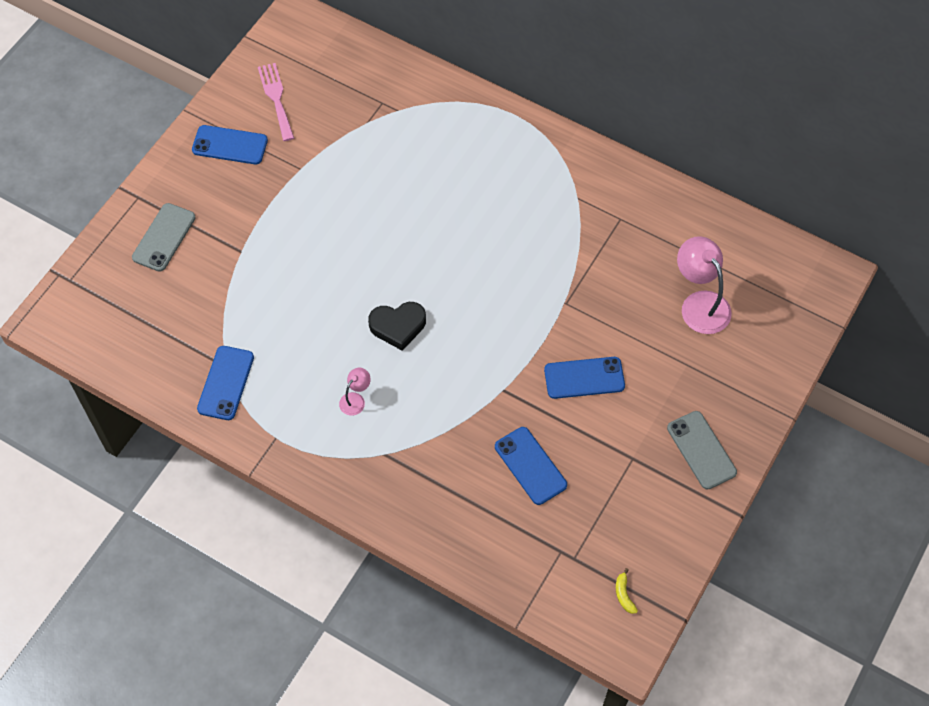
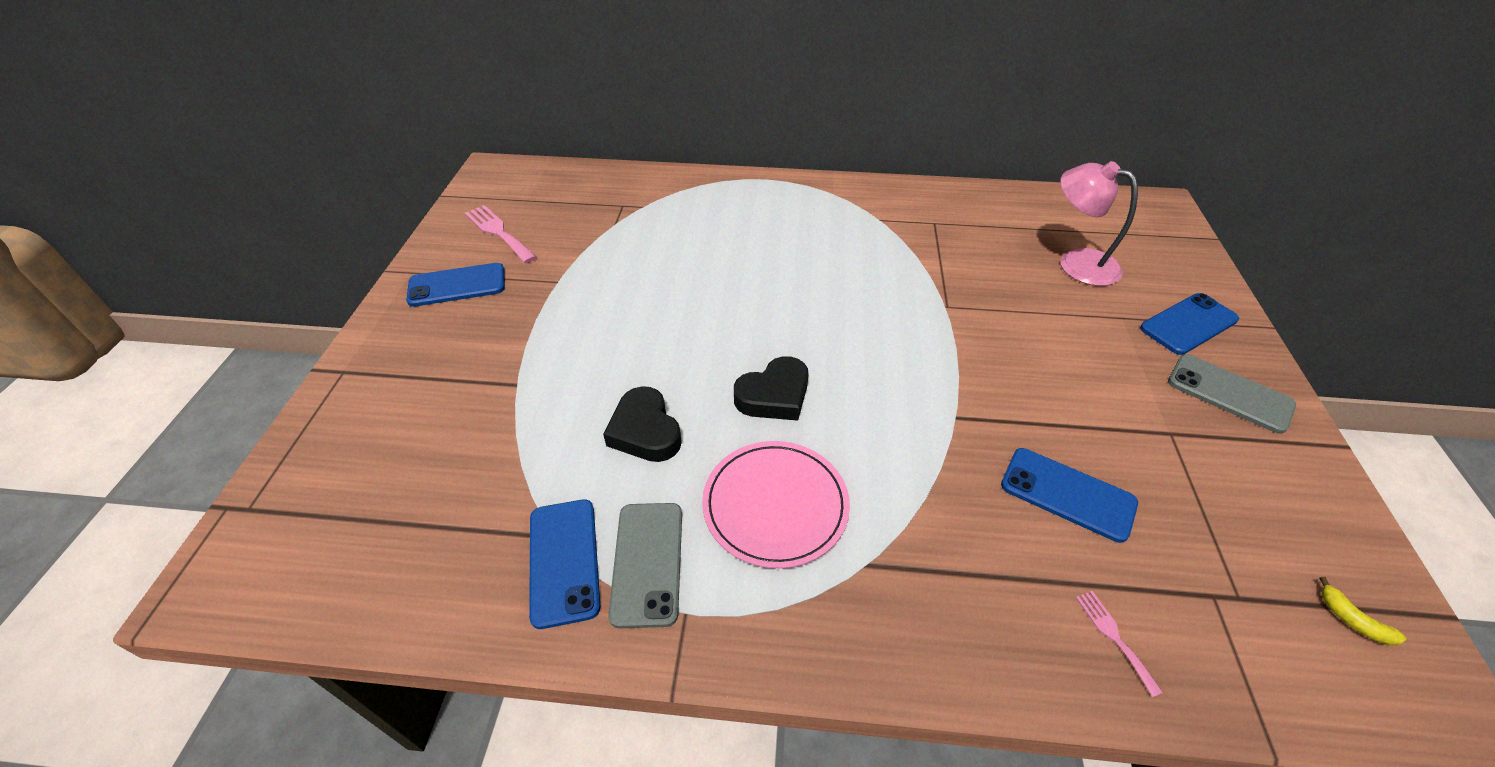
camera: 25 degrees left, 15 degrees down
(164, 237) = (395, 404): grey phone -> grey phone (647, 563)
(305, 319) = (645, 431): none -> black heart
(355, 399) = (775, 505): pink lamp -> pink plate
(487, 545) = (1114, 637): none -> pink fork
(584, 378) = (1034, 369): blue phone -> blue phone (1188, 324)

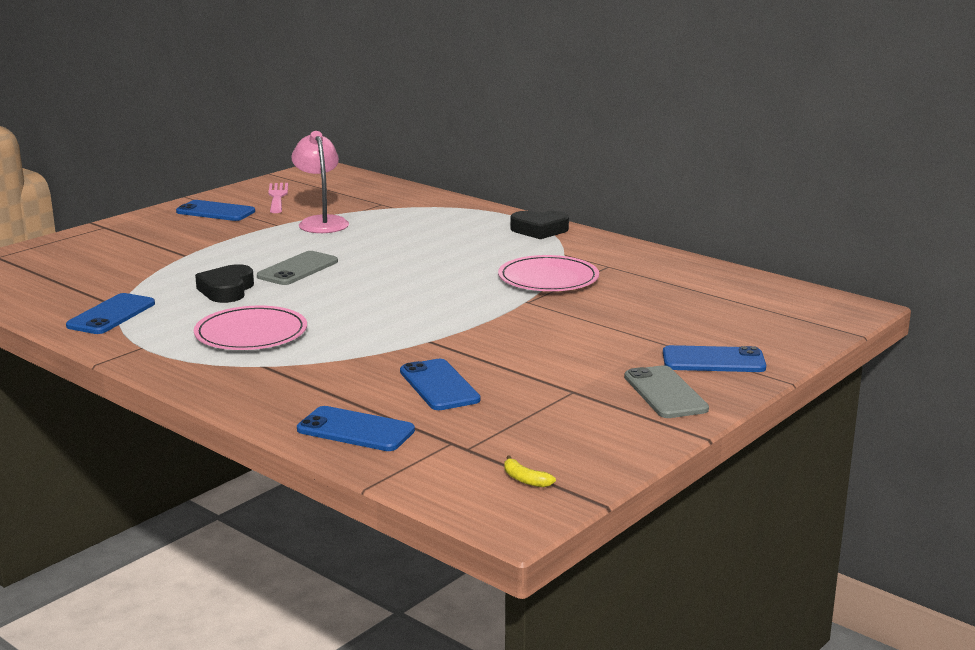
camera: 35 degrees right, 25 degrees down
(647, 563) = (150, 328): grey phone -> grey phone (298, 269)
(774, 395) = (327, 300): black heart -> black heart (539, 230)
(916, 262) = (548, 278): none -> pink plate
(1076, 263) = (687, 312): pink lamp -> pink lamp (321, 222)
(1114, 637) = (355, 430): pink fork -> blue phone
(1352, 620) = (525, 479): yellow banana -> yellow banana turned 45 degrees counterclockwise

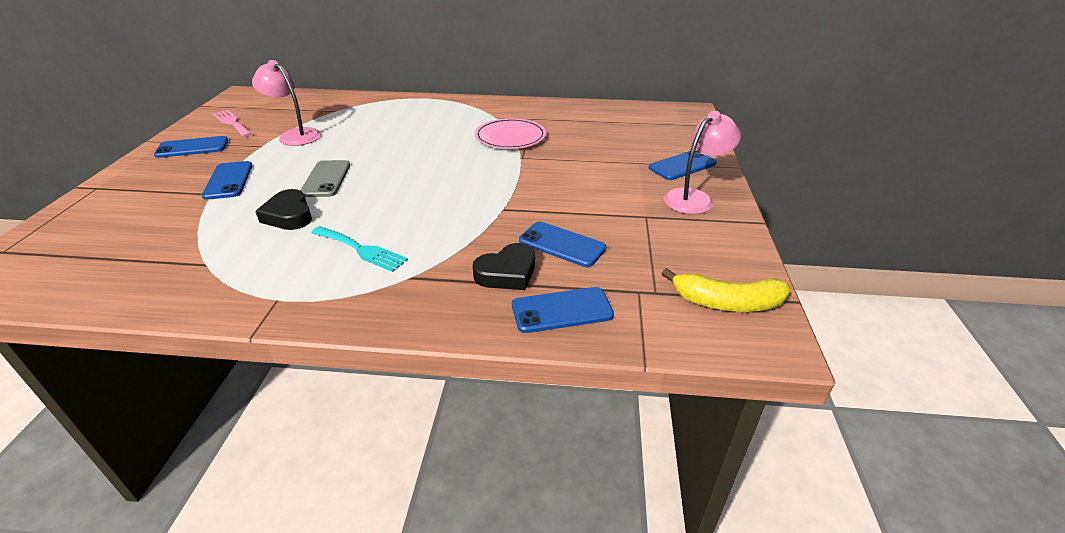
camera: 35 degrees left, 15 degrees up
(111, 315) = (206, 275): blue phone -> blue phone (228, 180)
(251, 333) = (361, 250): pink plate -> turquoise fork
(525, 479) = (727, 303): yellow banana -> yellow banana, size x2.31
(539, 230) = (456, 104): black heart -> black heart (507, 273)
(665, 393) = (694, 198): grey phone -> pink lamp

